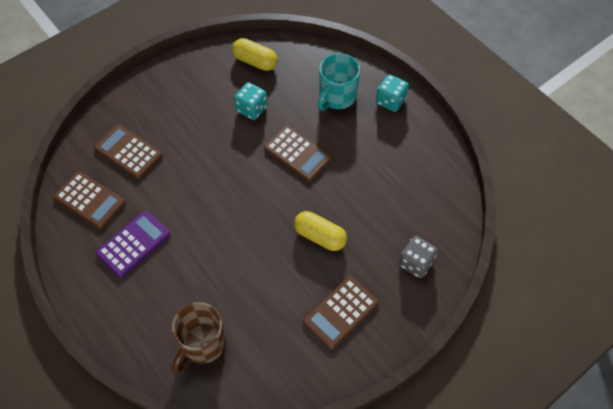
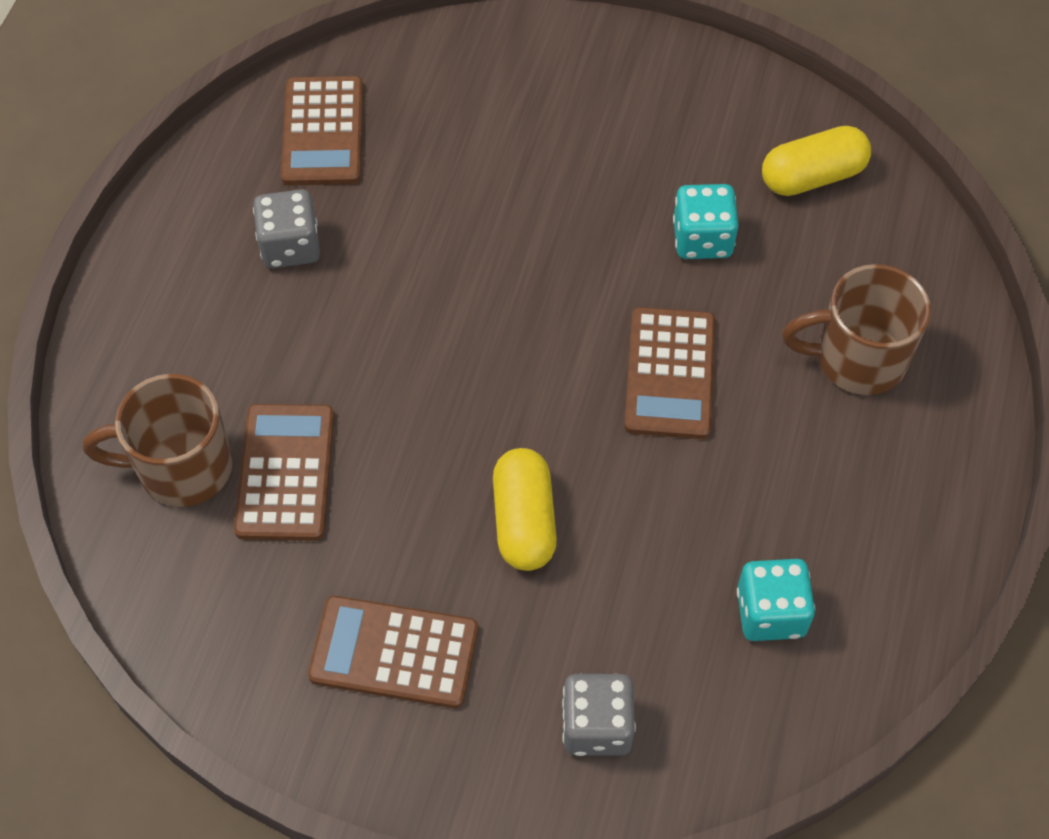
camera: 55 degrees right, 0 degrees up
(128, 152) = (456, 120): brown calculator -> brown calculator (285, 472)
(133, 244) = (290, 246): purple calculator -> grey dice
(255, 61) = (812, 176): yellow capsule -> yellow capsule turned 75 degrees clockwise
(337, 97) = (857, 359): turquoise mug -> brown mug
(390, 101) = (934, 459): turquoise dice -> turquoise dice (770, 613)

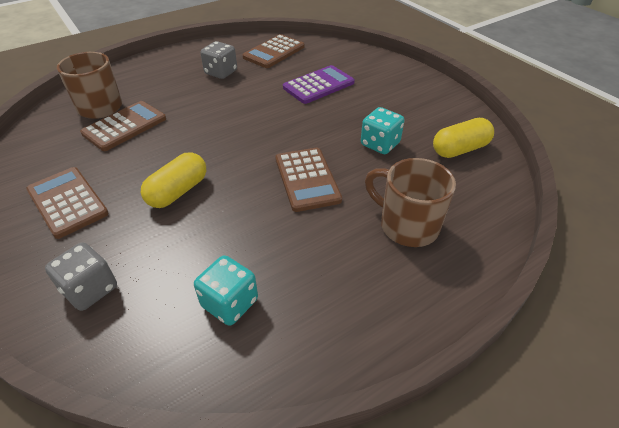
camera: 40 degrees right, 15 degrees down
(490, 169) = (318, 85): none -> purple calculator
(670, 374) = (307, 179): brown calculator -> brown calculator turned 60 degrees counterclockwise
(812, 176) = (460, 149): yellow capsule -> yellow capsule turned 45 degrees counterclockwise

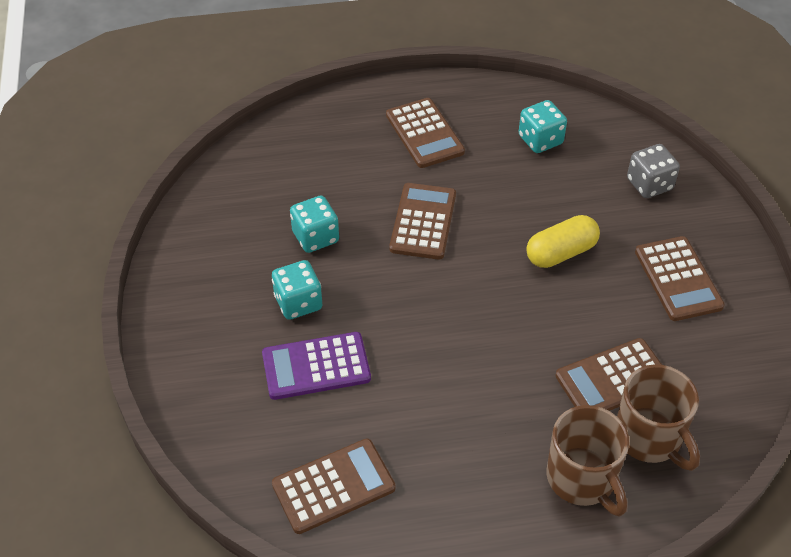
camera: 155 degrees left, 5 degrees up
(221, 72) = (446, 458): grey dice -> none
(356, 107) = (298, 303): none -> turquoise dice
(361, 263) = (424, 133): none -> brown calculator
(407, 225) = (363, 148): brown mug -> brown mug (582, 479)
(460, 149) = (238, 201): yellow capsule -> none

